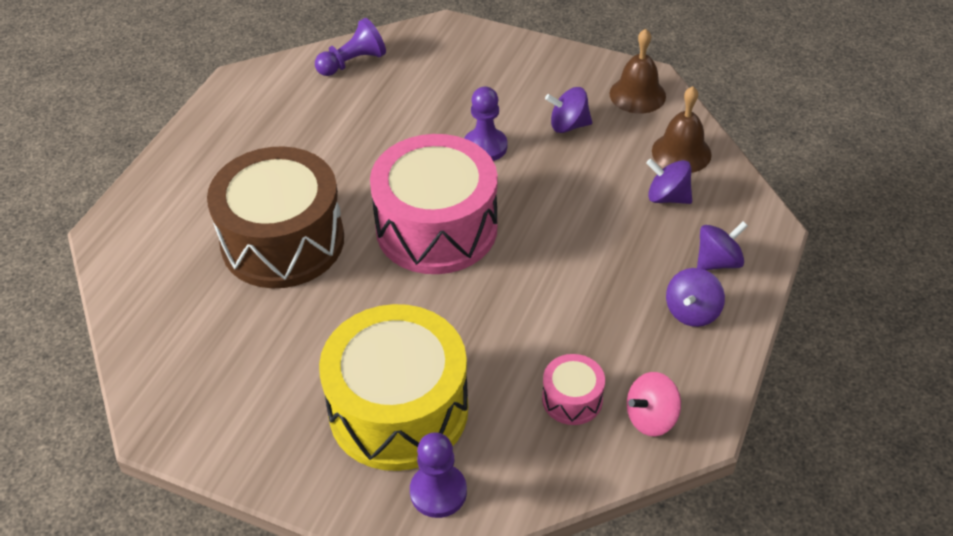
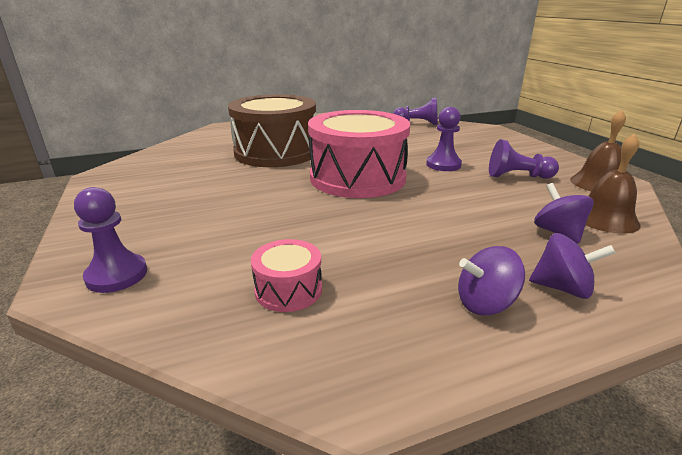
camera: 45 degrees right, 20 degrees down
(398, 410) = (188, 227): yellow drum -> none
(568, 125) = (517, 176): purple spinning top -> purple pawn
(651, 418) = (326, 347): pink spinning top -> none

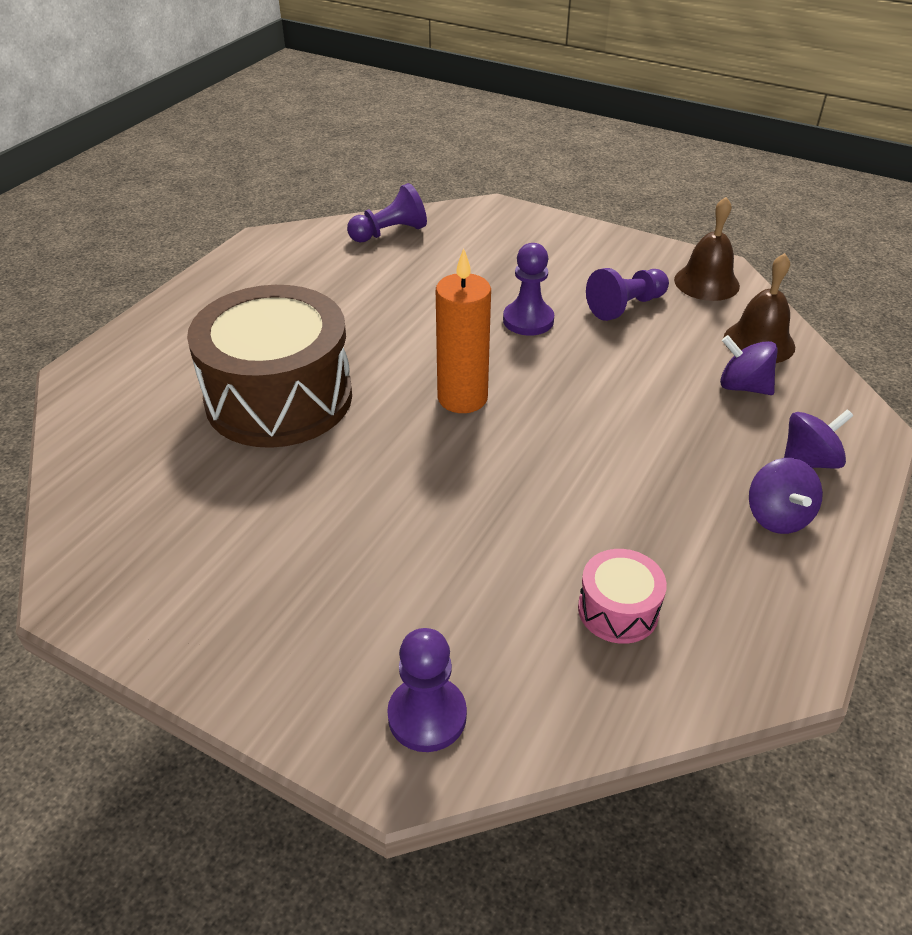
camera: 40 degrees left, 15 degrees up
(357, 178) = (462, 398): pink drum -> orange candle
(485, 303) = (777, 516): purple spinning top -> purple spinning top turned 45 degrees counterclockwise

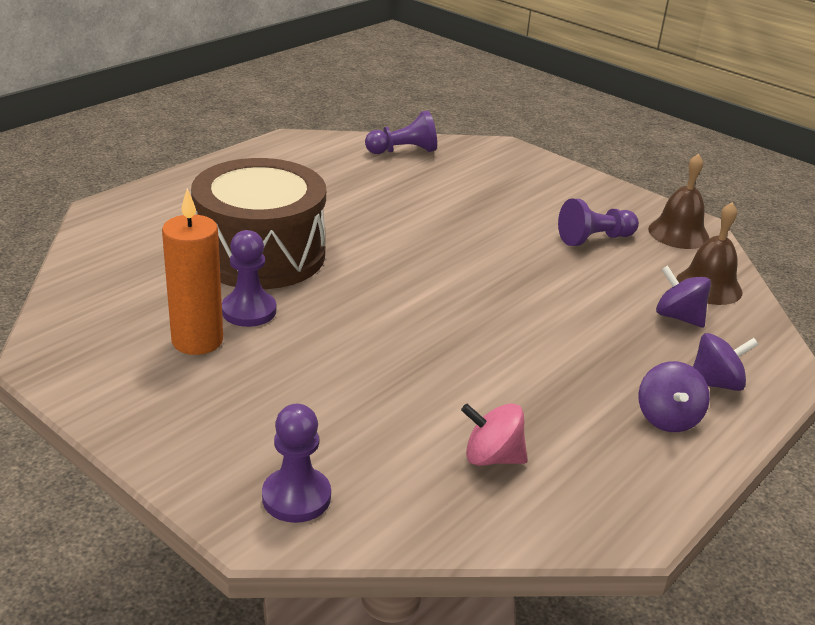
camera: 10 degrees right, 10 degrees down
(462, 398) = (418, 281): orange candle -> orange candle (197, 341)
(528, 320) = (500, 235): purple pawn -> purple pawn (249, 311)
(618, 610) = (492, 457): pink drum -> pink spinning top

